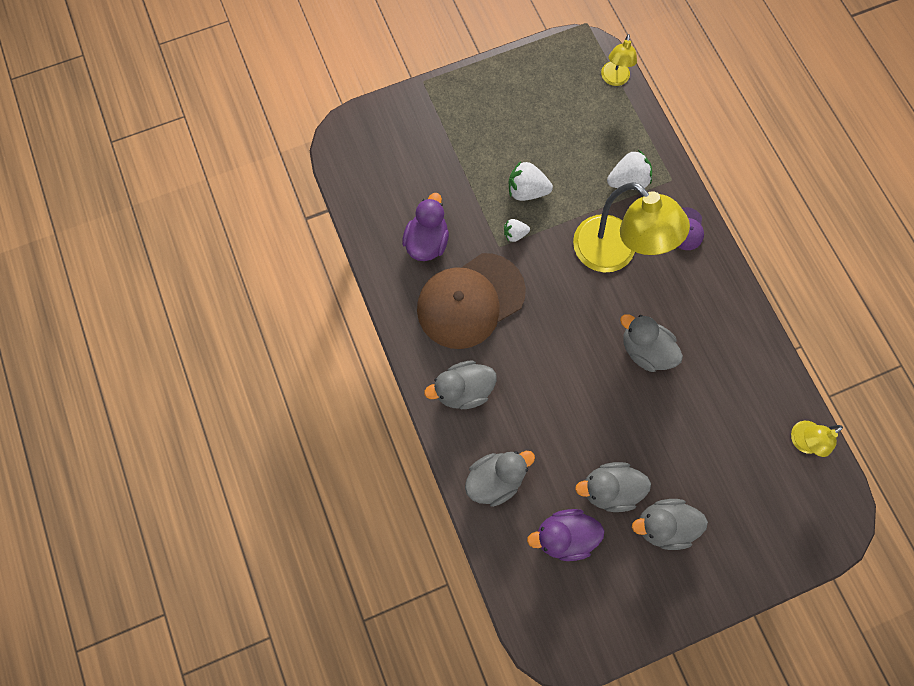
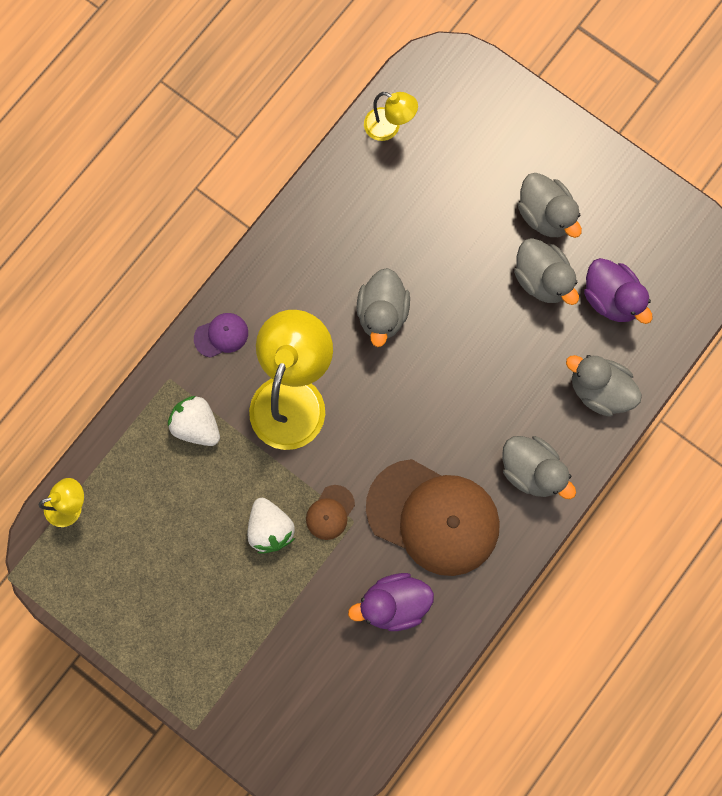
camera: 120 degrees left, 5 degrees up
(515, 234) = (330, 512): white strawberry -> brown cap

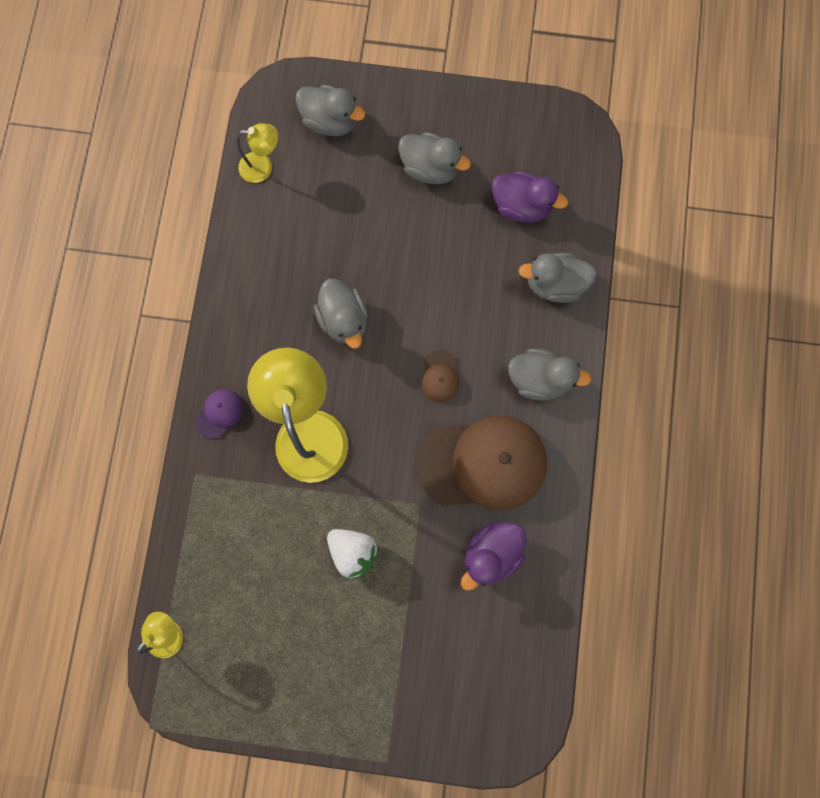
camera: 30 degrees left, 0 degrees up
(197, 425) = (241, 500): white strawberry -> none
(330, 512) = (395, 509): brown cap -> brown cap (440, 376)
(541, 279) = (457, 221): grey duck -> grey duck (331, 122)

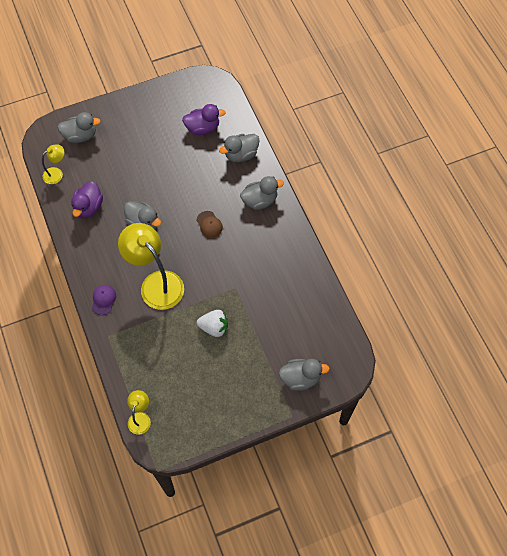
camera: 30 degrees left, 15 degrees down
(430, 169) = (146, 133): grey duck -> grey duck (300, 378)
(482, 463) = (255, 253): brown cap -> none
(491, 553) = (285, 291): purple duck -> purple duck (88, 207)

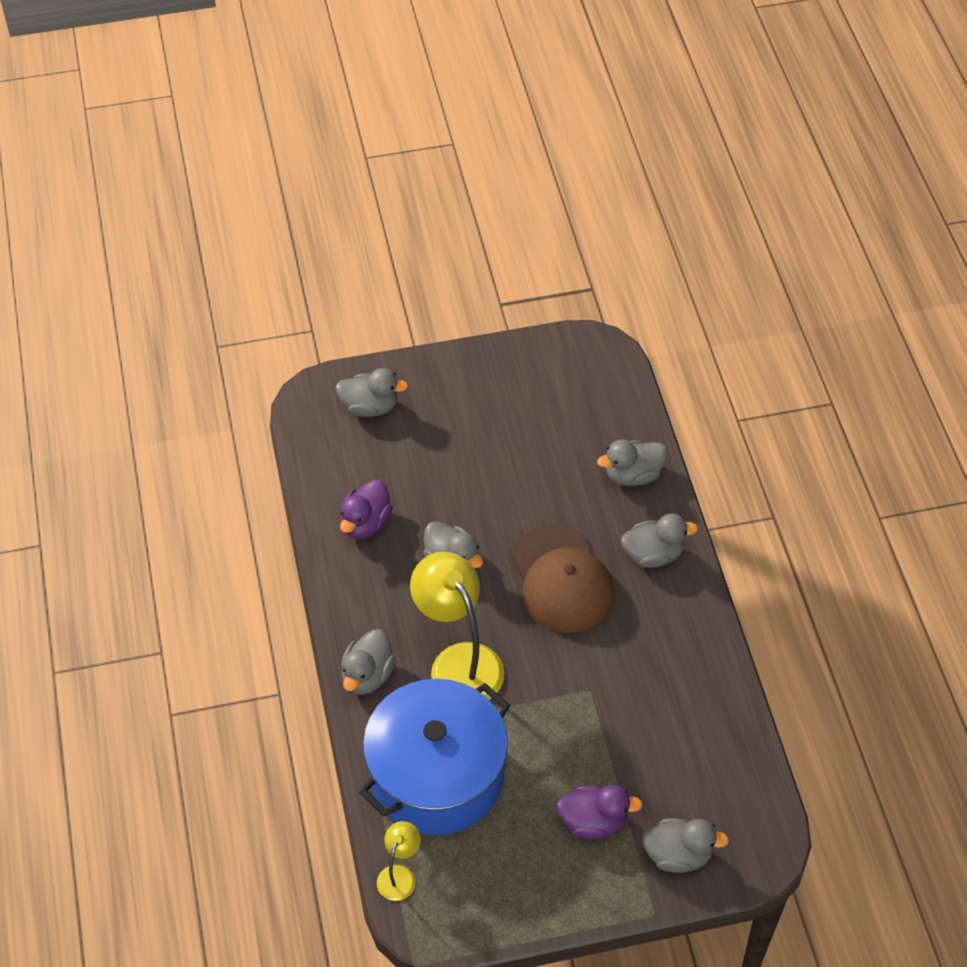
camera: 10 degrees right, 10 degrees down
(56, 173) = (321, 461): yellow lamp -> none
(103, 300) = (367, 675): purple cap -> grey duck
(153, 354) = (437, 776): none -> blue pot
(203, 128) = (575, 423): purple duck -> purple duck (593, 822)
(209, 224) = (562, 580): brown cap -> brown cap, size x2.41
(214, 327) = (545, 749): white strawberry -> none

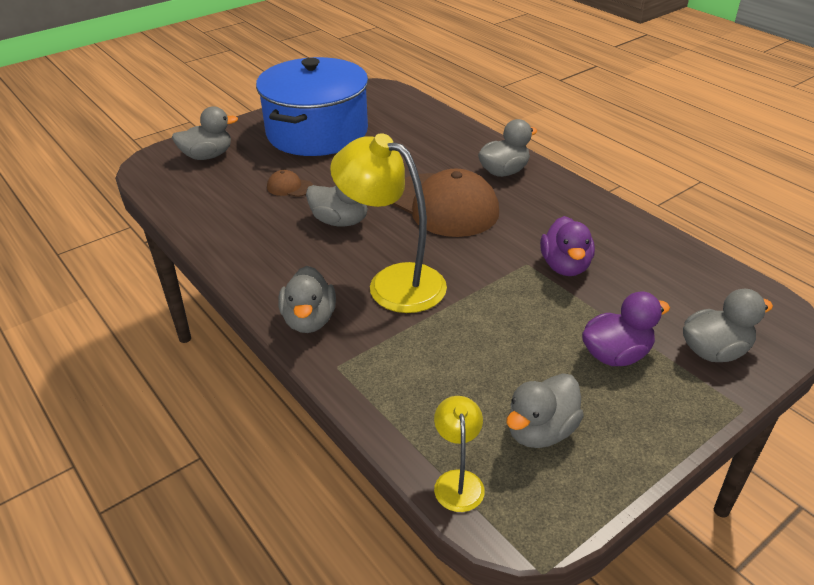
camera: 25 degrees left, 15 degrees down
(365, 523) = (243, 220): purple duck -> purple duck (565, 266)
(429, 491) = (289, 187): none -> brown cap
(437, 776) = (434, 374): blue pot -> blue pot (317, 132)
(633, 475) = (450, 137): grey duck -> grey duck (540, 431)

